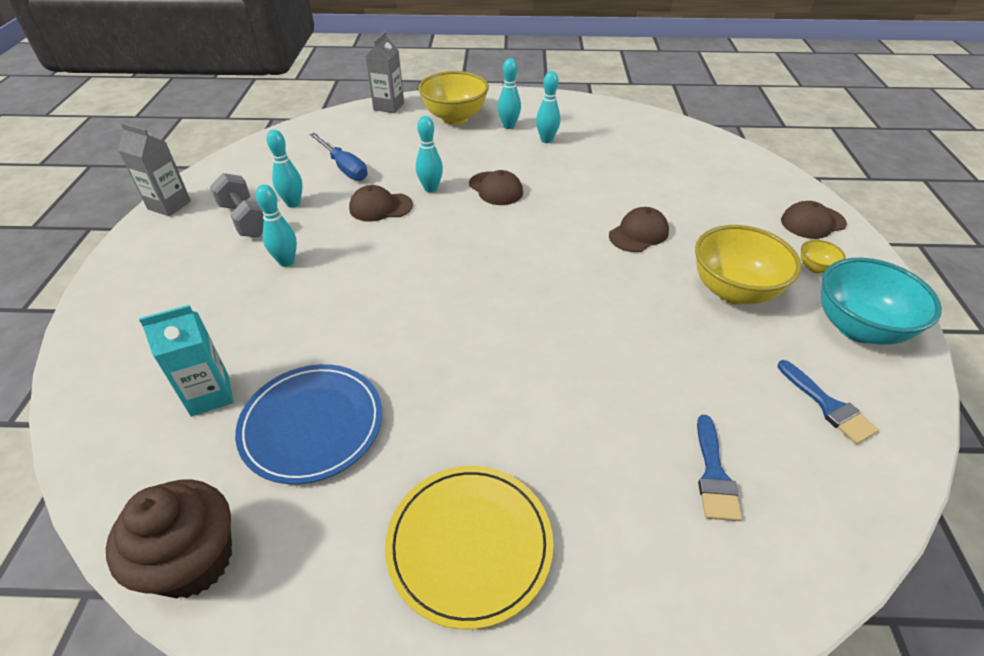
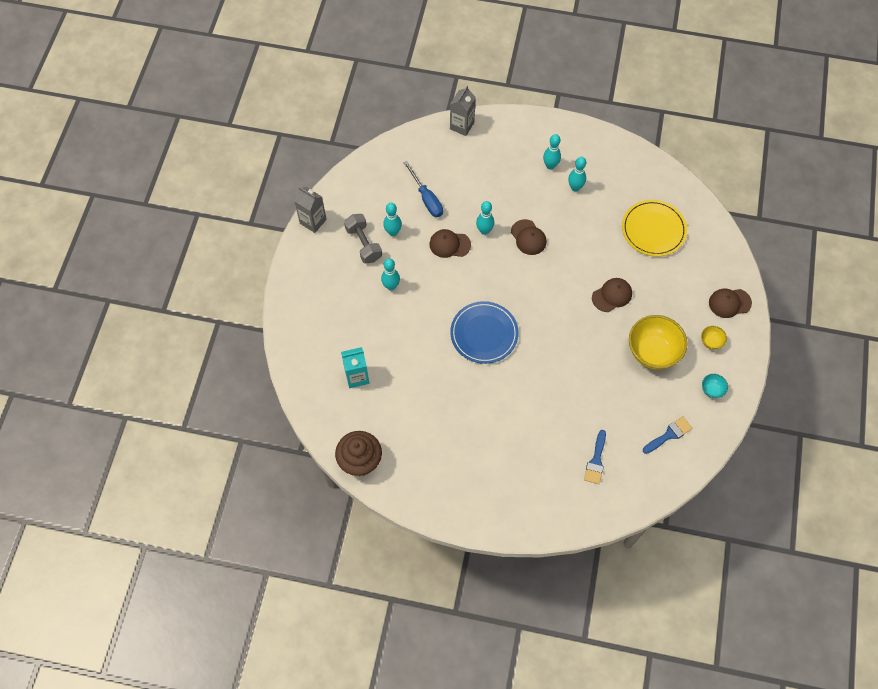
camera: 10 degrees right, 20 degrees up
(312, 425) = (408, 402): blue plate -> blue plate (484, 334)
(455, 118) = (511, 149): yellow bowl -> none
(469, 544) = (477, 474): yellow plate -> yellow plate (653, 229)
(828, 406) = (669, 434): blue brush -> blue brush turned 105 degrees counterclockwise
(857, 328) = (712, 390): turquoise bowl -> turquoise bowl, size x0.44

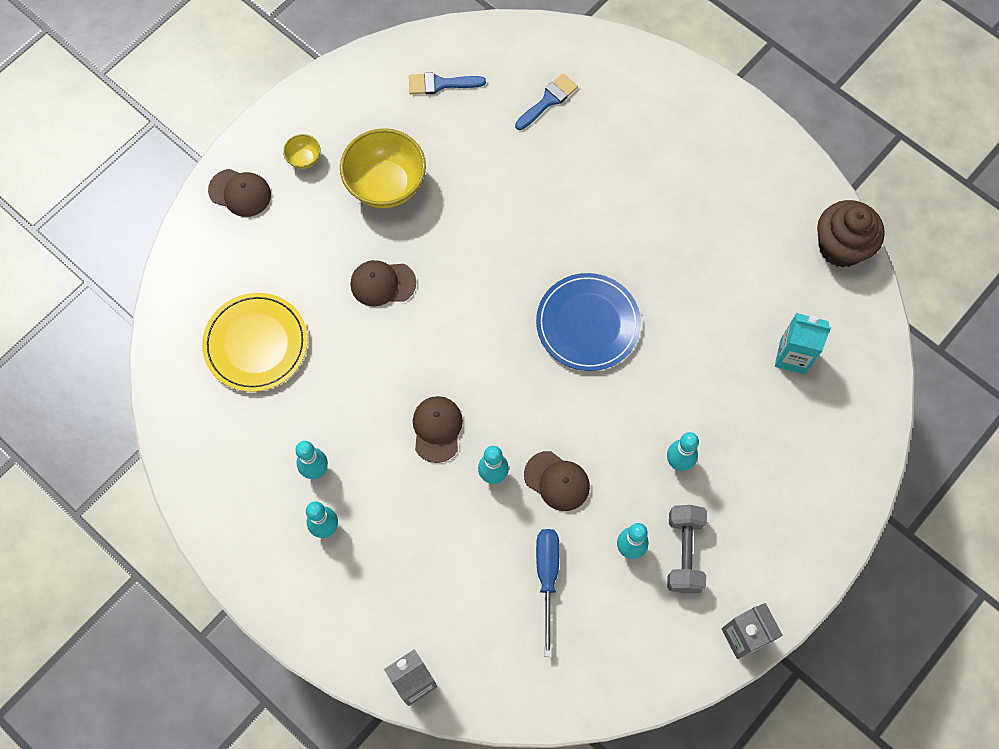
camera: 150 degrees left, 5 degrees up
(712, 390) = (350, 105): turquoise bowl -> none

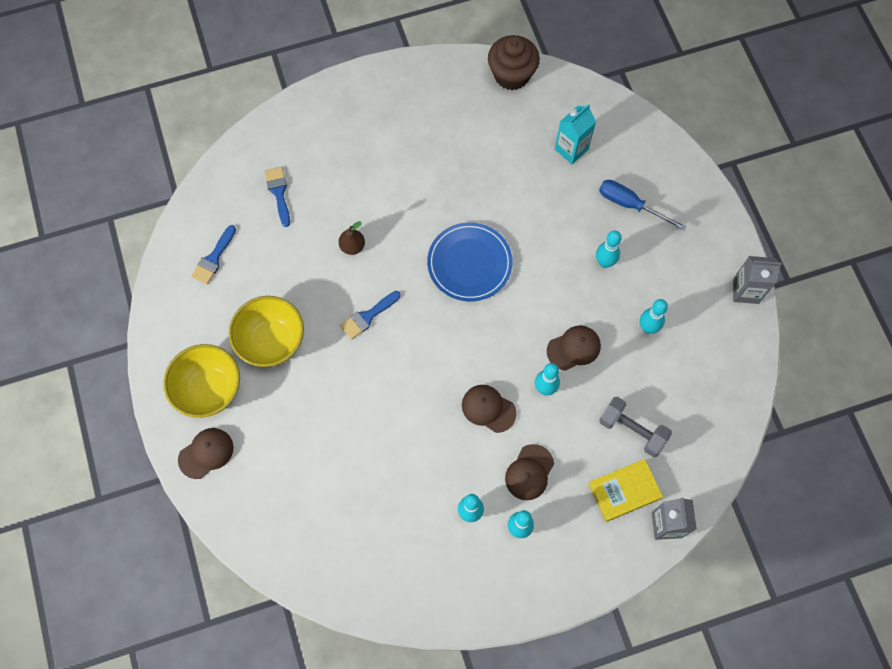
camera: 60 degrees left, 0 degrees up
(256, 344) = (342, 505): yellow plate -> none
(304, 159) = (209, 390): yellow bowl -> yellow bowl, size x2.25
(382, 283) = (350, 386): brown cap -> brown cap (529, 472)
(426, 617) = (624, 491): none -> yellow book
(467, 258) = (368, 316): none -> blue brush
(534, 201) = (352, 246): none -> brown pear
(547, 578) = (639, 393): blue screwdriver -> blue screwdriver (630, 205)
(684, 553) = (669, 295): grey dumbbell -> grey dumbbell (632, 430)

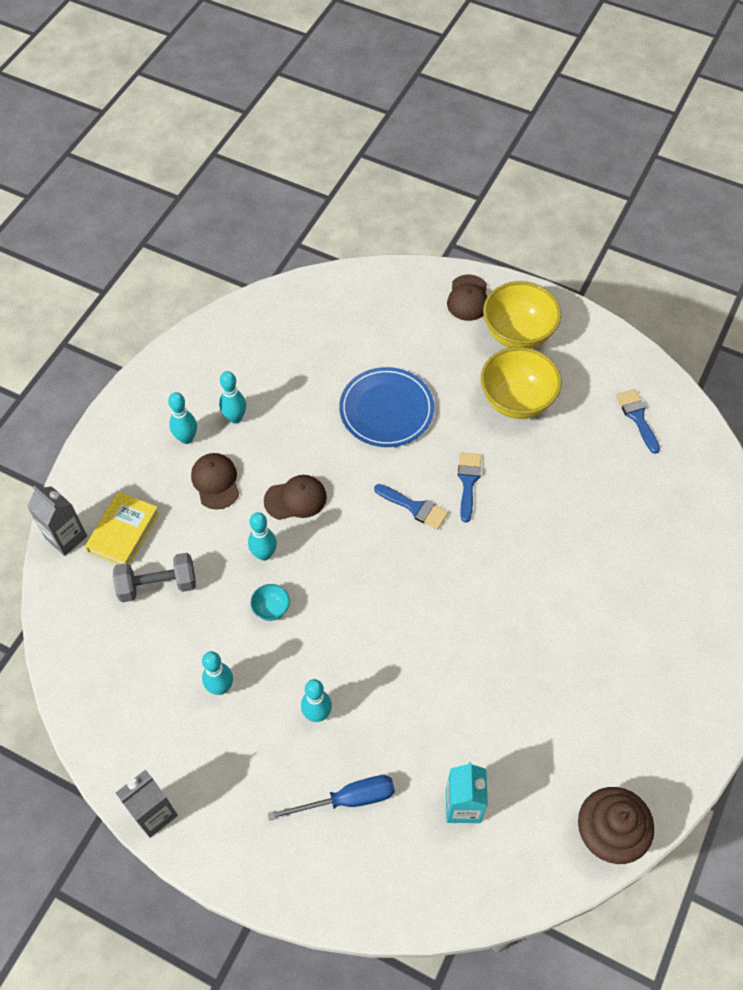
camera: 135 degrees right, 10 degrees down
(279, 193) = (660, 511): blue brush -> blue brush (414, 507)
(352, 246) = (547, 524): brown pear -> none
(469, 263) = (436, 600): blue plate -> blue plate (386, 409)
(574, 348) = (271, 609): brown cap -> turquoise bowl

